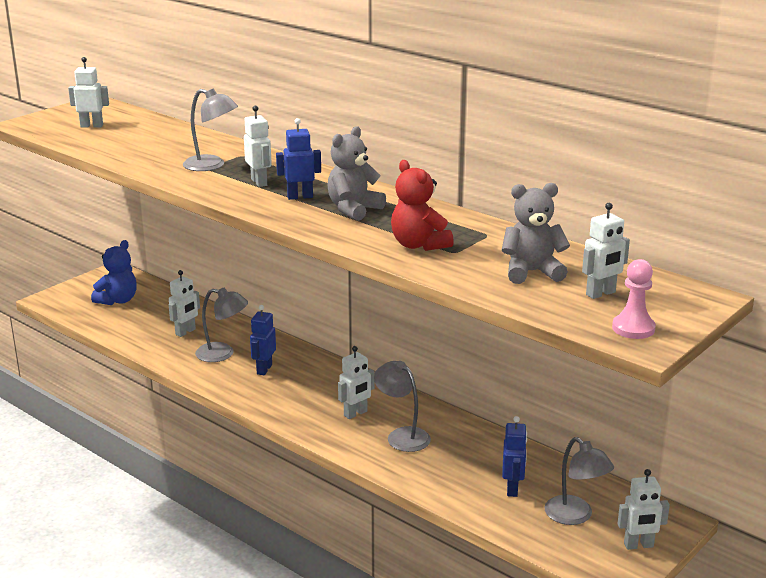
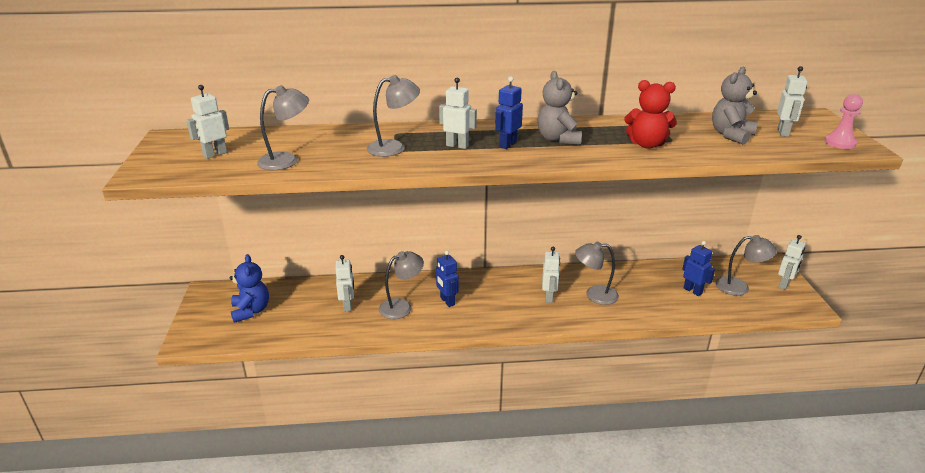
camera: 45 degrees left, 5 degrees up
(122, 147) = (286, 160): none -> grey lamp

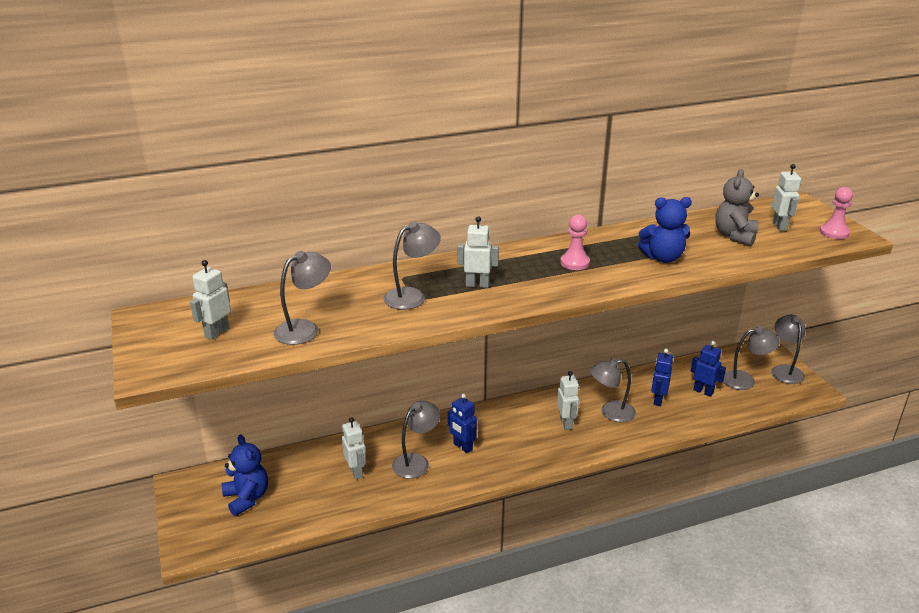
camera: 15 degrees left, 0 degrees up
(507, 144) = (528, 276): blue robot -> blue robot (658, 400)
(558, 139) = (575, 263): grey teddy bear -> pink pawn
(647, 144) = (663, 258): red teddy bear -> blue teddy bear
(784, 285) = (785, 370): white robot -> grey lamp

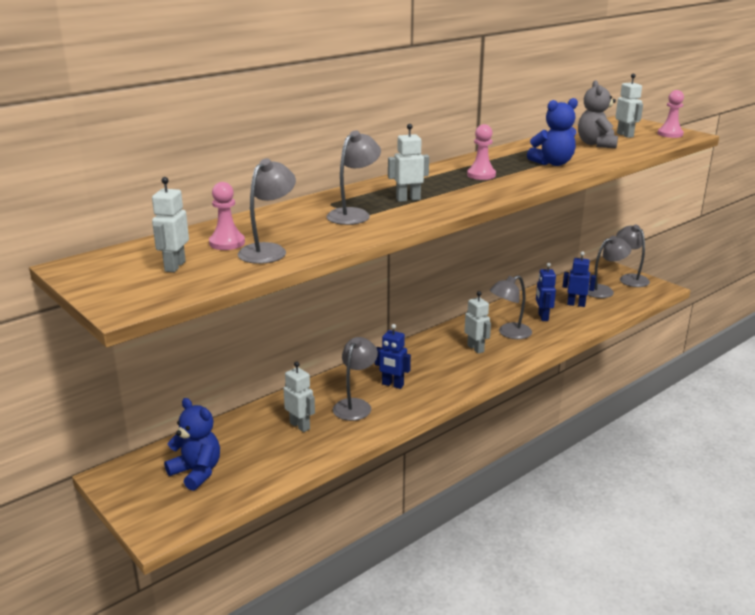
camera: 20 degrees left, 5 degrees down
(278, 312) = (227, 243): none -> pink pawn

